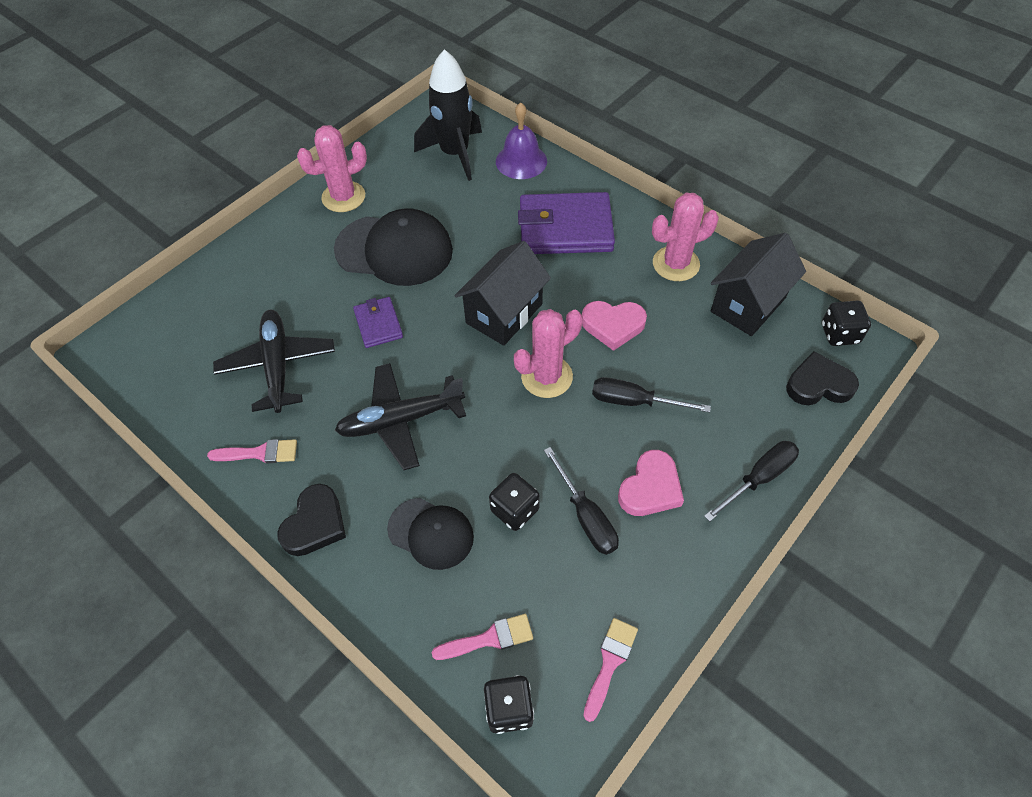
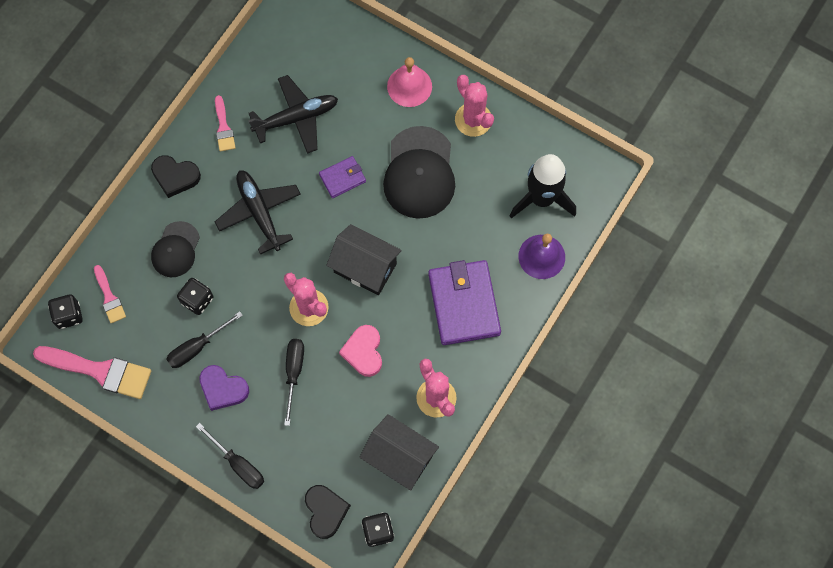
camera: 80 degrees right, 15 degrees up
(279, 248) = (409, 86): none -> pink bell
(610, 662) = (100, 371): pink brush -> pink brush, size x1.87
(650, 488) = (223, 389): pink heart -> purple heart

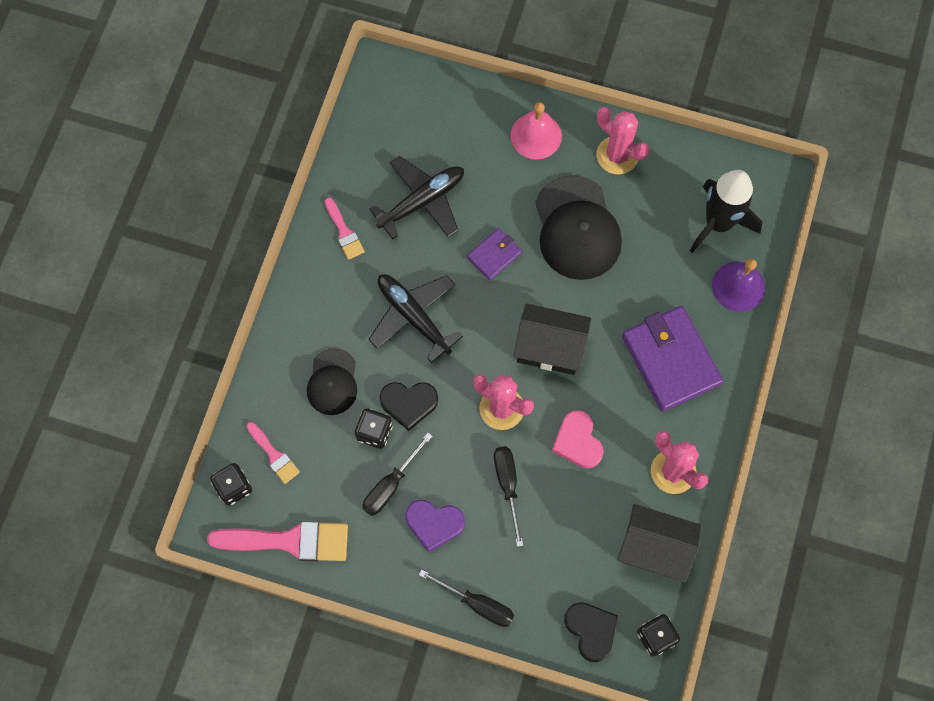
camera: 15 degrees left, 0 degrees up
(175, 176) = (307, 300): black heart -> black heart (409, 404)

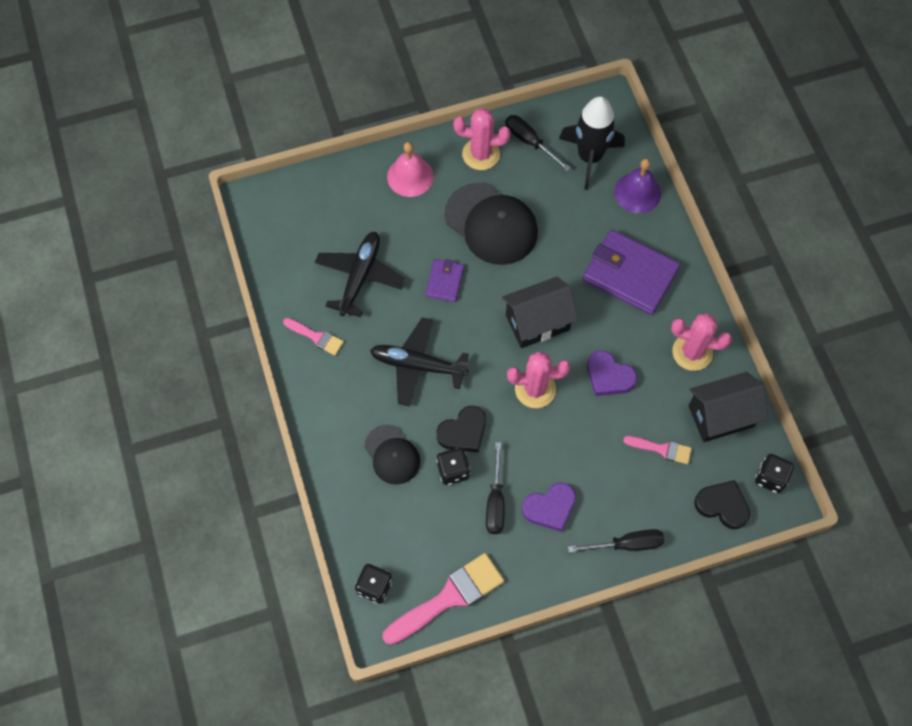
camera: 35 degrees left, 5 degrees down
(274, 455) = (388, 540): pink brush -> pink brush (662, 449)
(507, 485) = (582, 442): black screwdriver -> black screwdriver (529, 142)
(577, 442) = (609, 376): pink heart -> purple heart

